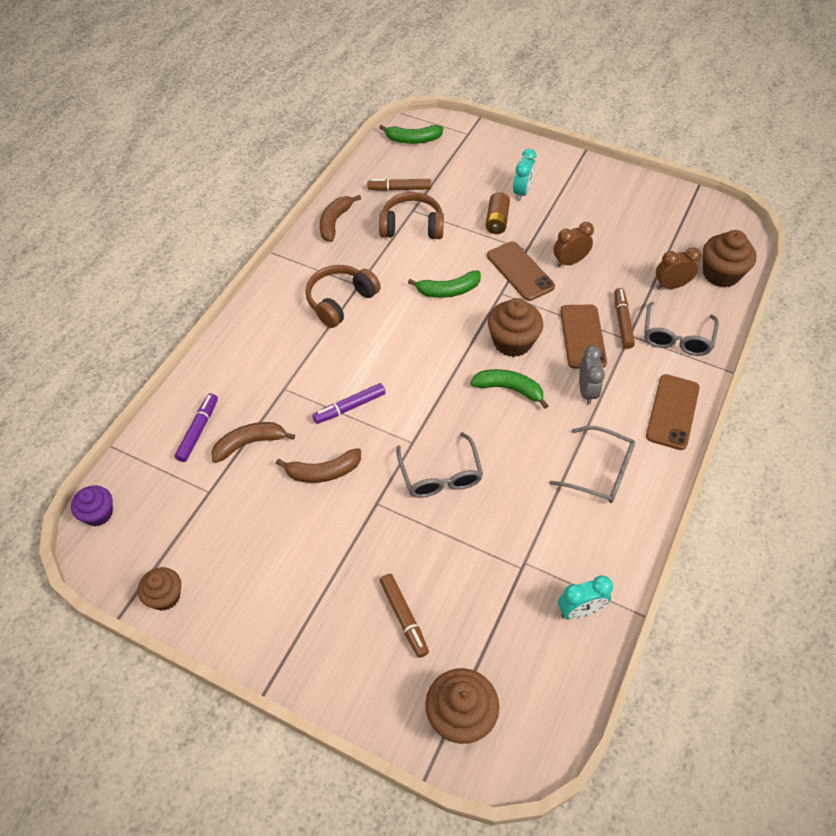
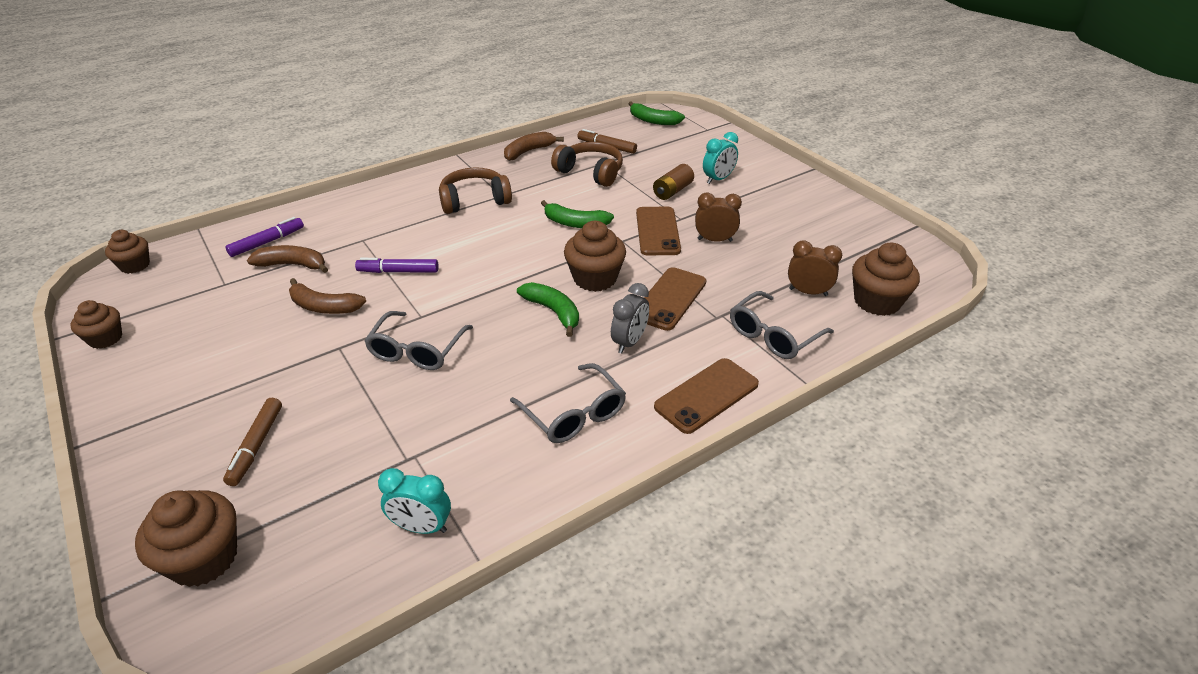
camera: 30 degrees right, 15 degrees down
(98, 514) = (135, 265): purple cupcake -> brown cupcake
(622, 322) = (724, 302): brown marker -> none

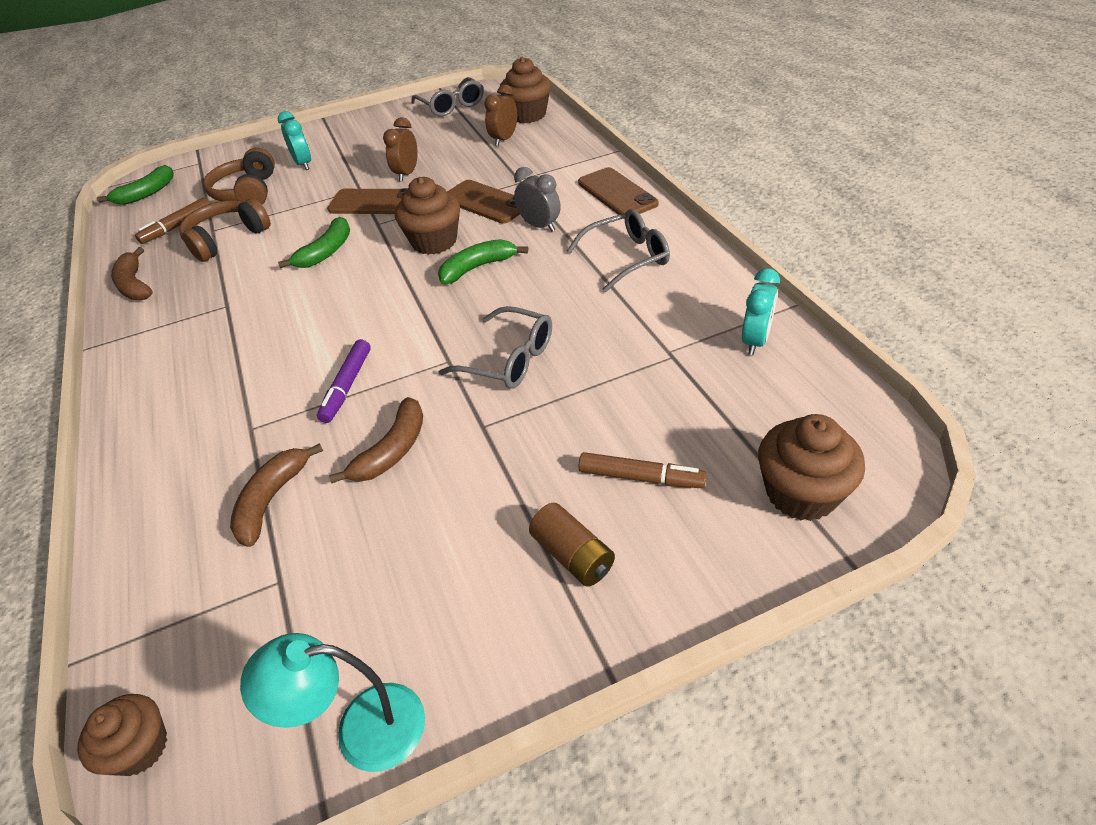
camera: 75 degrees left, 5 degrees up
(105, 338) = (362, 729): brown cupcake -> turquoise lamp
(267, 242) = (187, 543): purple marker -> none
(474, 200) = (222, 327): brown headphones -> brown headphones (247, 192)
(672, 191) = (306, 190): brown battery -> brown battery (573, 555)
(773, 335) = (553, 159): grey glasses -> grey glasses (451, 106)

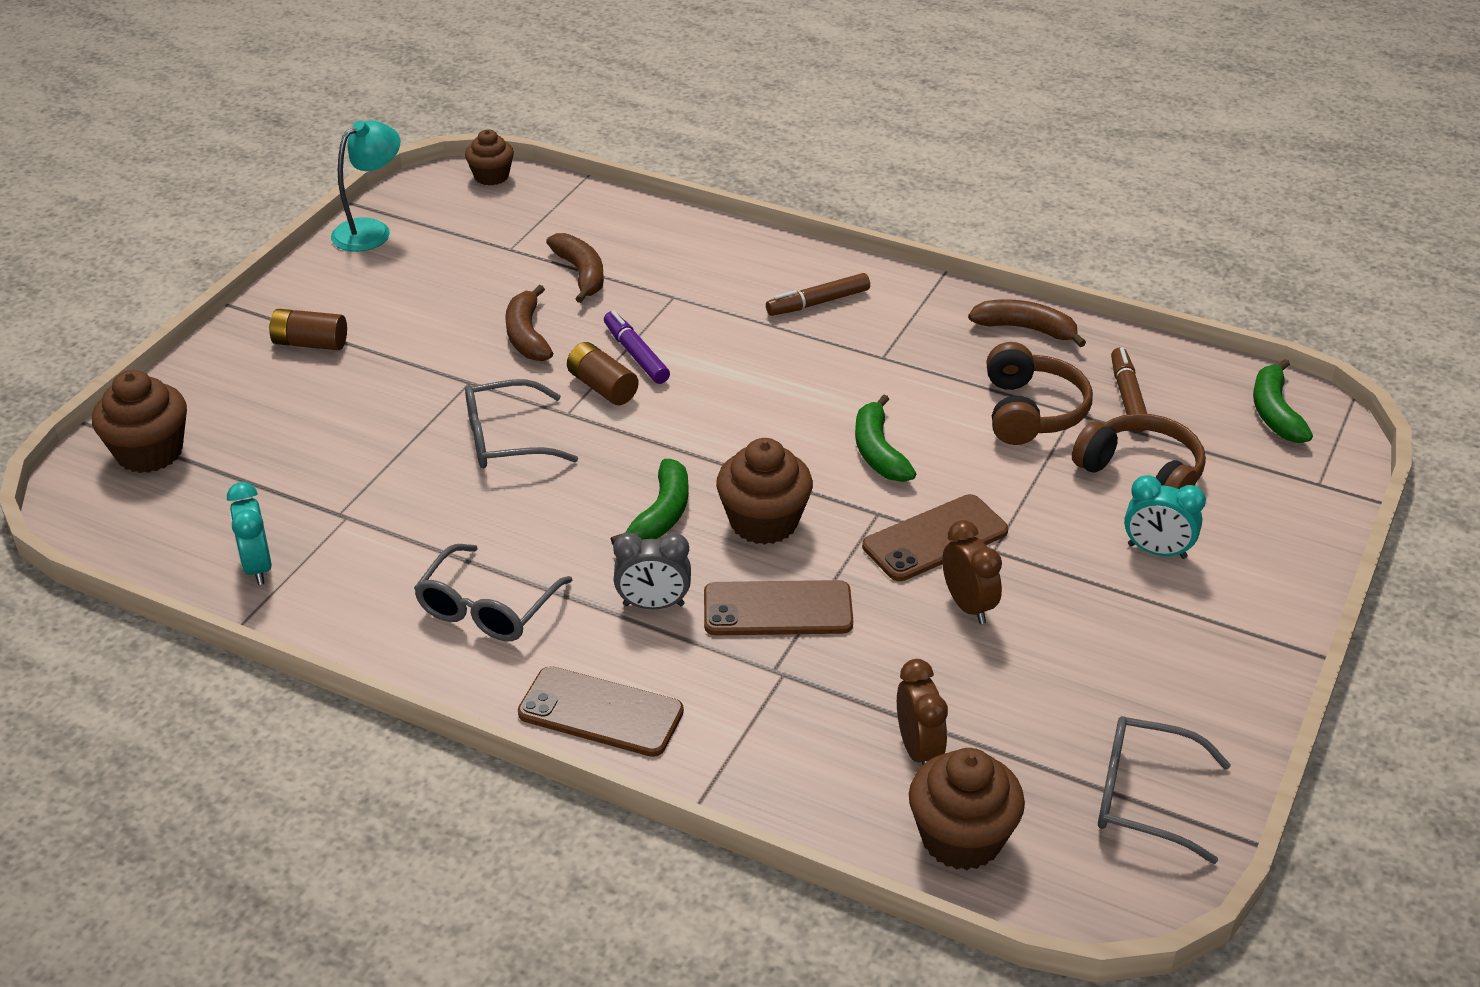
camera: 135 degrees right, 5 degrees down
(402, 370) = (602, 387): none -> brown battery
(641, 478) = (294, 406): brown marker -> brown marker (818, 302)

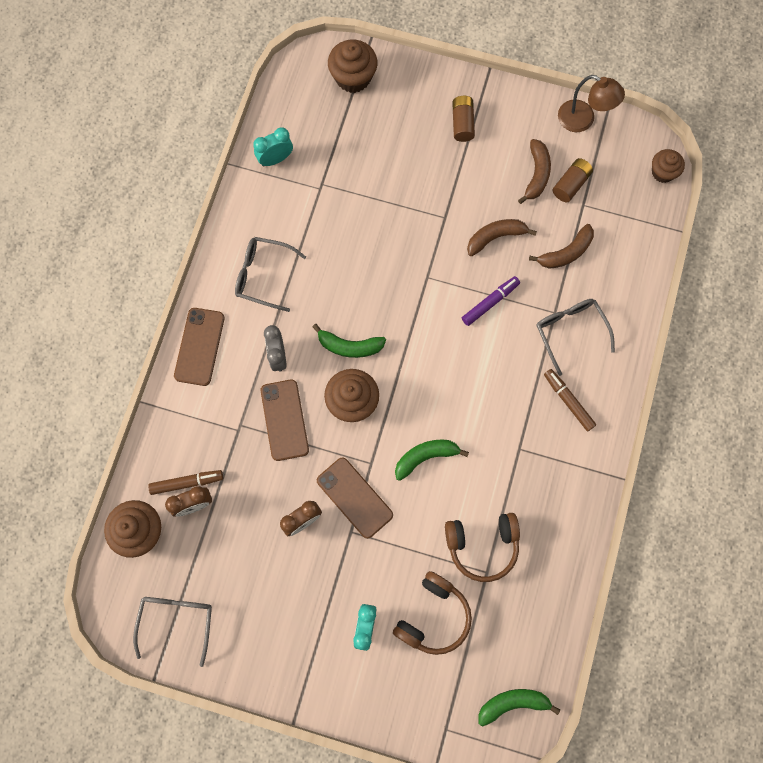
camera: 80 degrees right, 35 degrees up
(371, 230) = (583, 120): turquoise lamp -> brown lamp
(506, 439) = (397, 250): grey glasses -> grey glasses (570, 332)
(602, 387) = (455, 290): brown battery -> brown battery (570, 184)
(1026, 329) = (569, 537): brown banana -> brown banana (536, 174)
(1128, 397) = (510, 606): brown marker -> brown marker (187, 483)

